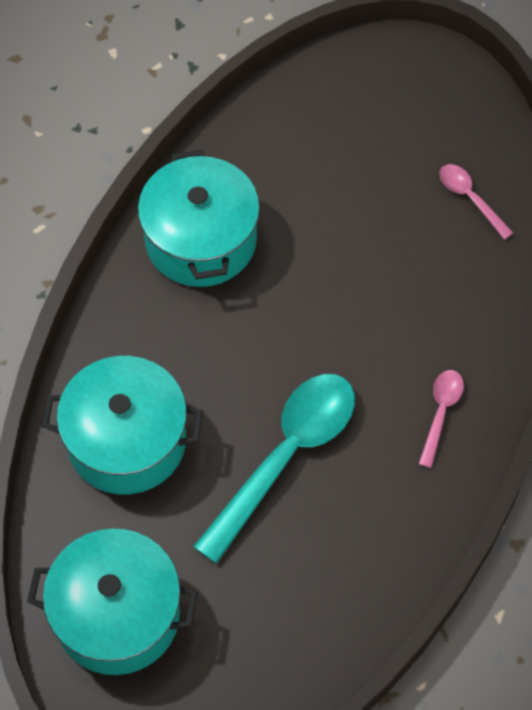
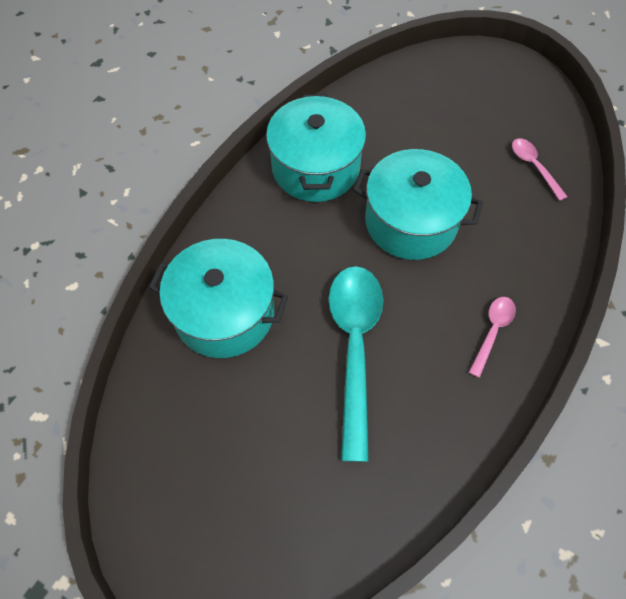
camera: 10 degrees right, 0 degrees up
(117, 615) = (182, 463): turquoise pot -> turquoise pot (411, 221)
(286, 456) = (354, 347): turquoise spoon -> turquoise spoon turned 45 degrees counterclockwise

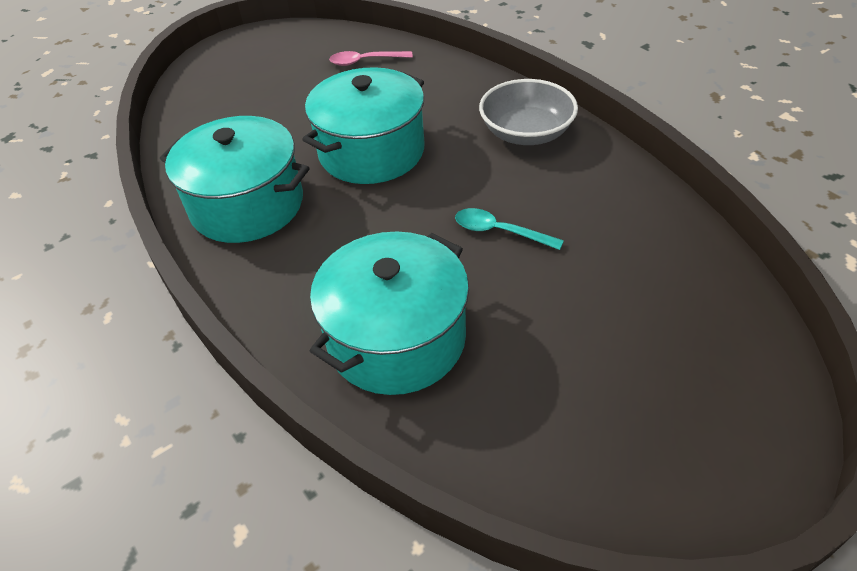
camera: 65 degrees left, 15 degrees down
(354, 347) = (499, 231): turquoise spoon -> turquoise spoon, size x0.47
(492, 331) = (526, 133): pink spoon -> grey bowl

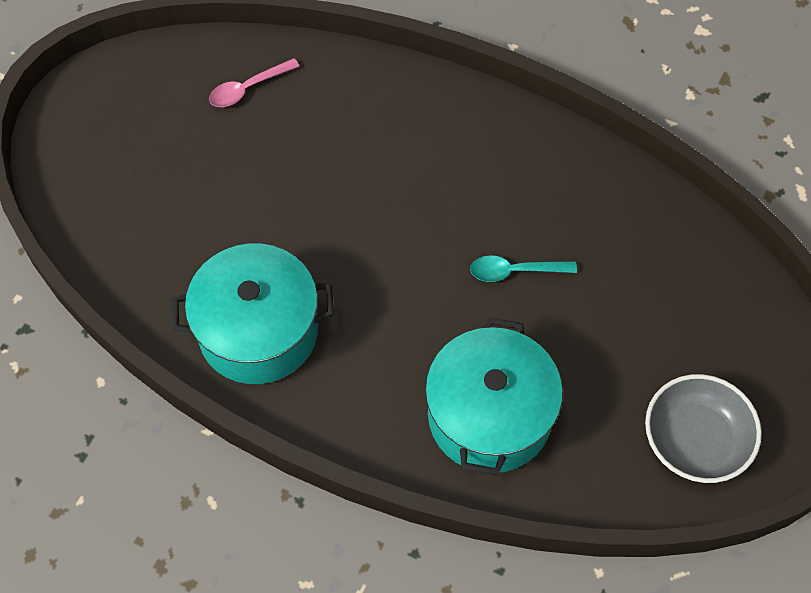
camera: 30 degrees left, 15 degrees up
(371, 151) = (339, 218): turquoise pot -> none
(526, 133) = (477, 139): grey bowl -> grey bowl (695, 440)

